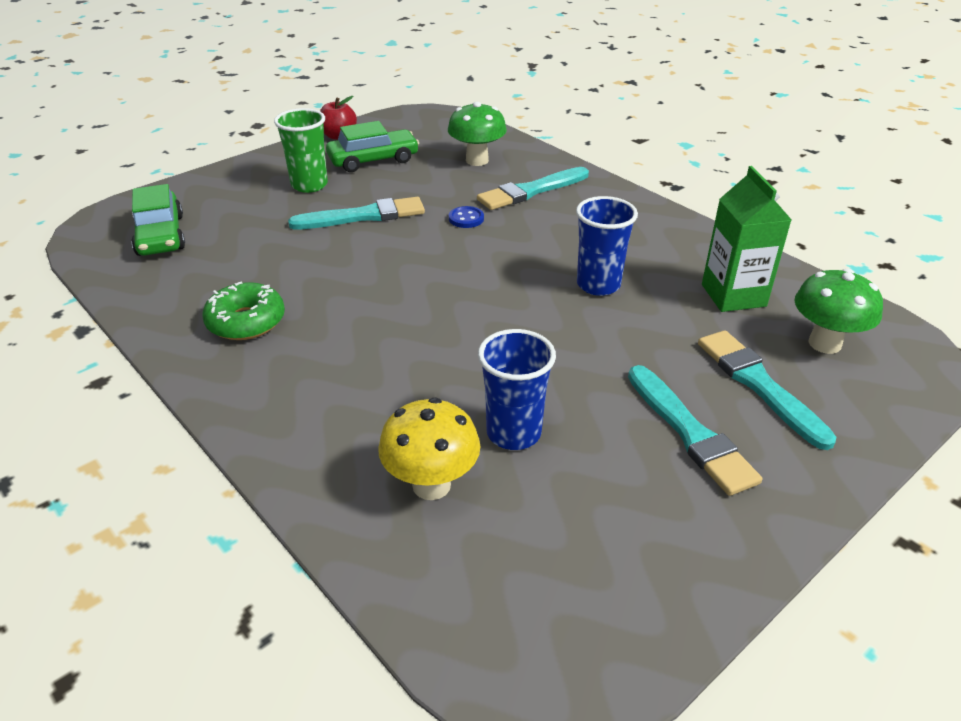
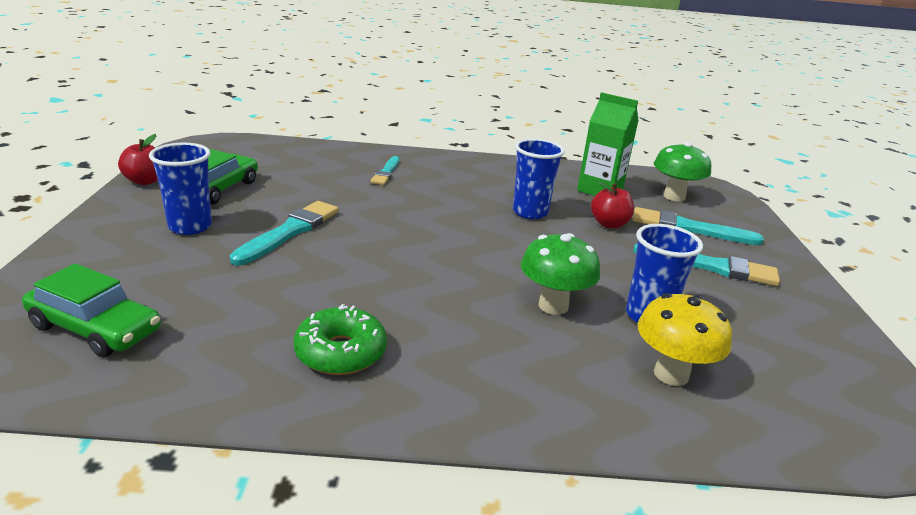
camera: 50 degrees left, 10 degrees down
(309, 185) = (190, 226): green cup -> blue cup
(466, 218) = (375, 205): blue button -> none
(477, 160) = (309, 165): green mushroom -> green mushroom (553, 306)
(531, 191) = (386, 172): turquoise brush -> turquoise brush, size x0.62
(663, 334) = (609, 224): none -> red apple

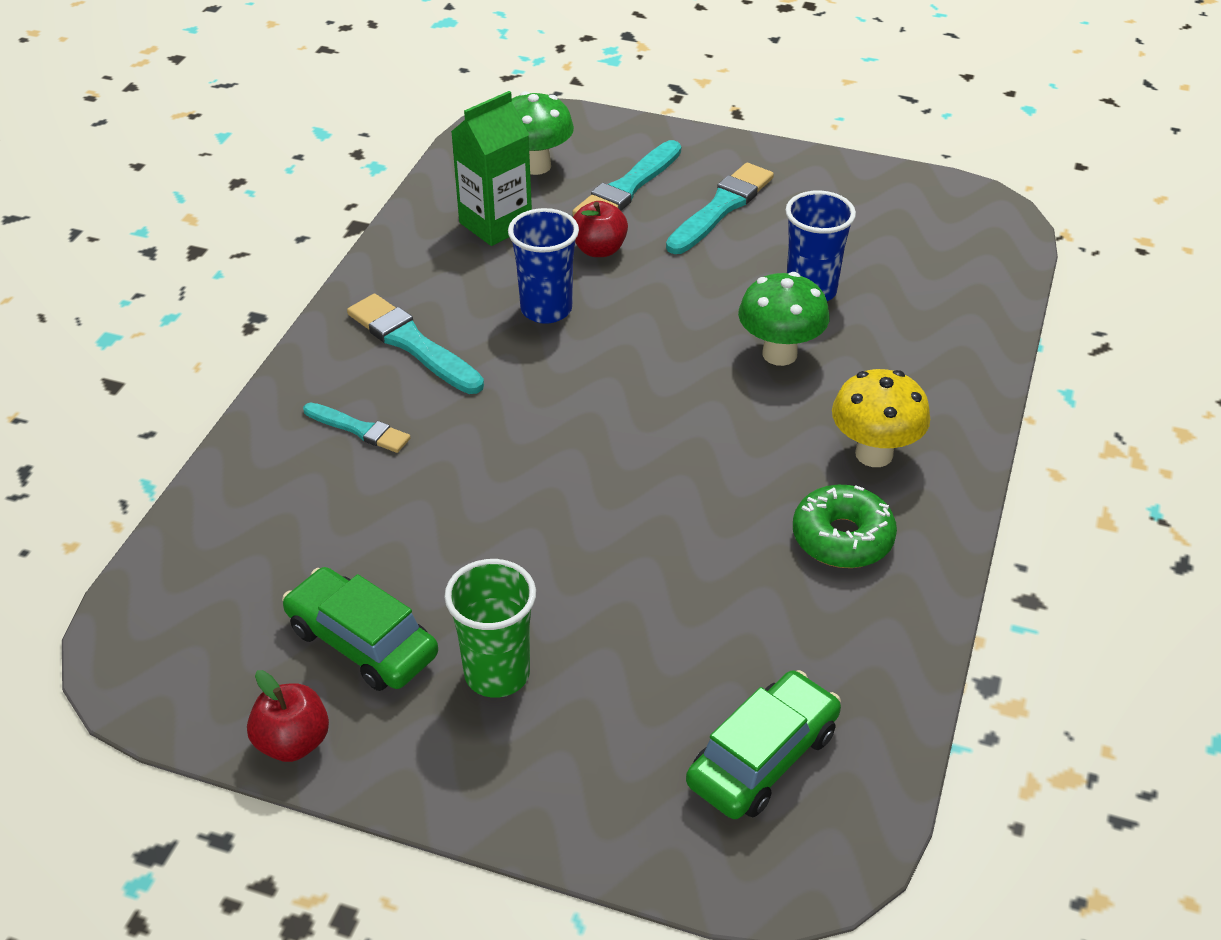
camera: 70 degrees left, 15 degrees up
(190, 226) = (497, 674): blue cup -> green cup
(289, 232) = (543, 561): turquoise brush -> turquoise brush (412, 344)
(671, 374) = (907, 311): yellow mushroom -> yellow mushroom (874, 454)

